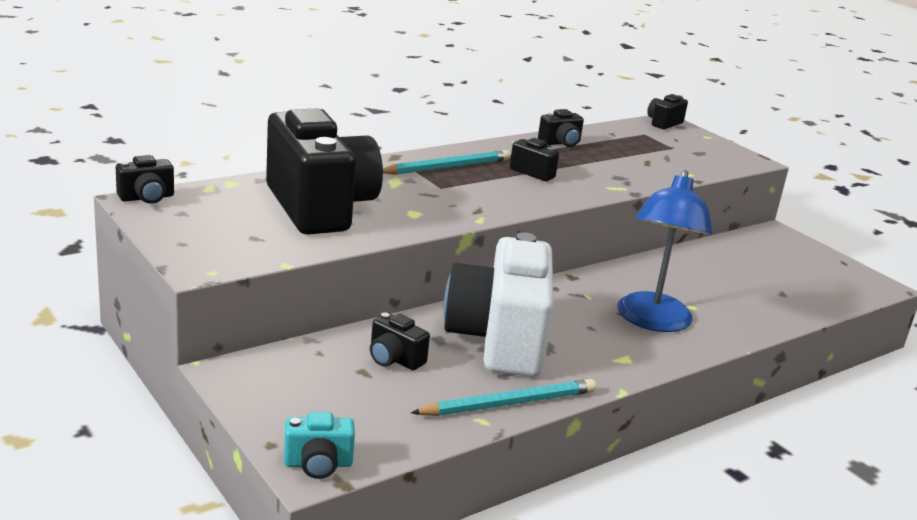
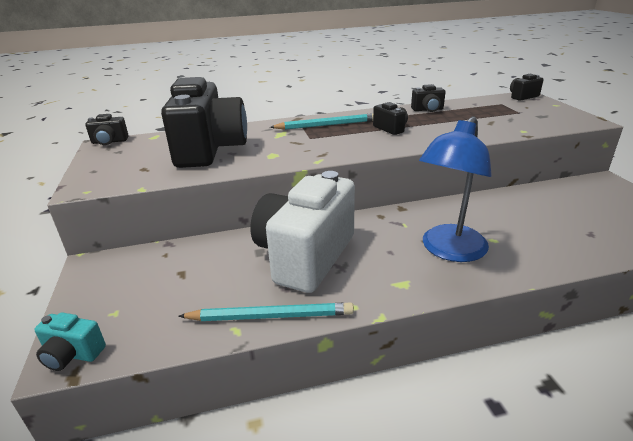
camera: 25 degrees right, 5 degrees up
(394, 359) = (212, 265): black camera -> none

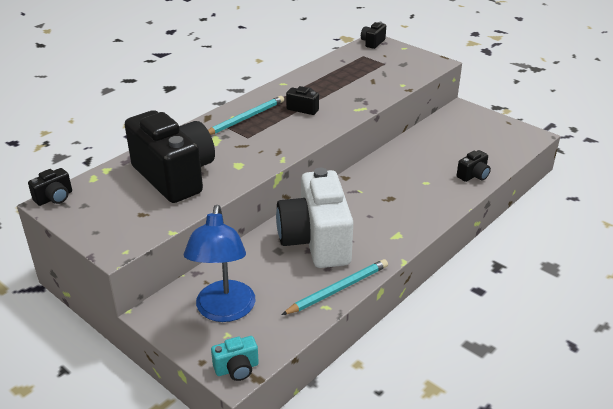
camera: 35 degrees left, 5 degrees up
(428, 110) = (312, 77): black camera -> black camera (473, 175)
(449, 251) = (405, 201): blue lamp -> blue lamp (224, 311)

